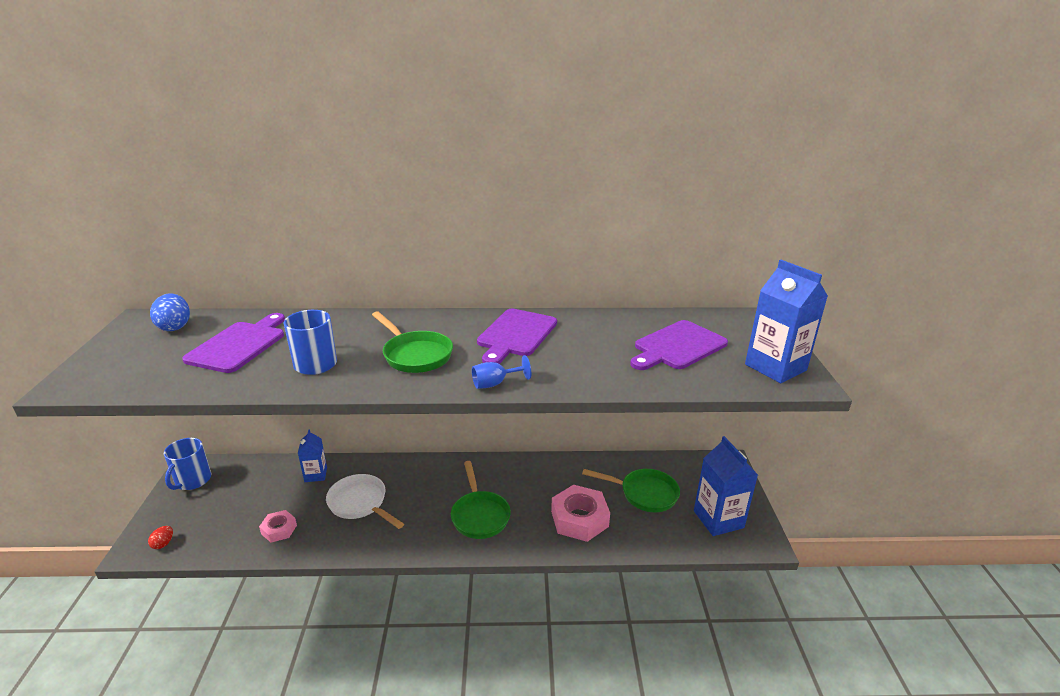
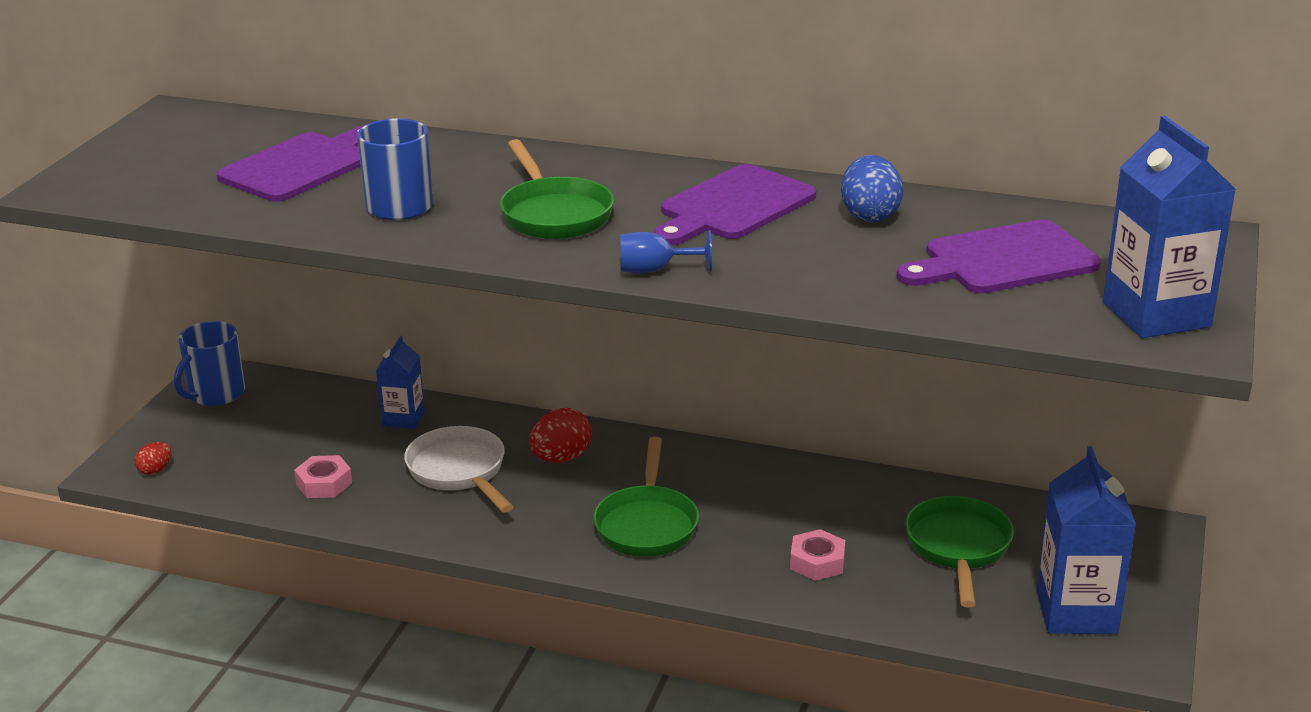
camera: 20 degrees right, 0 degrees up
(175, 327) = (219, 129): blue egg -> blue egg (870, 215)
(416, 482) = (561, 458): none -> red egg
(579, 519) = (817, 562): pink nut -> pink nut, size x0.55
(644, 493) = (958, 548): green pan -> green pan turned 120 degrees counterclockwise

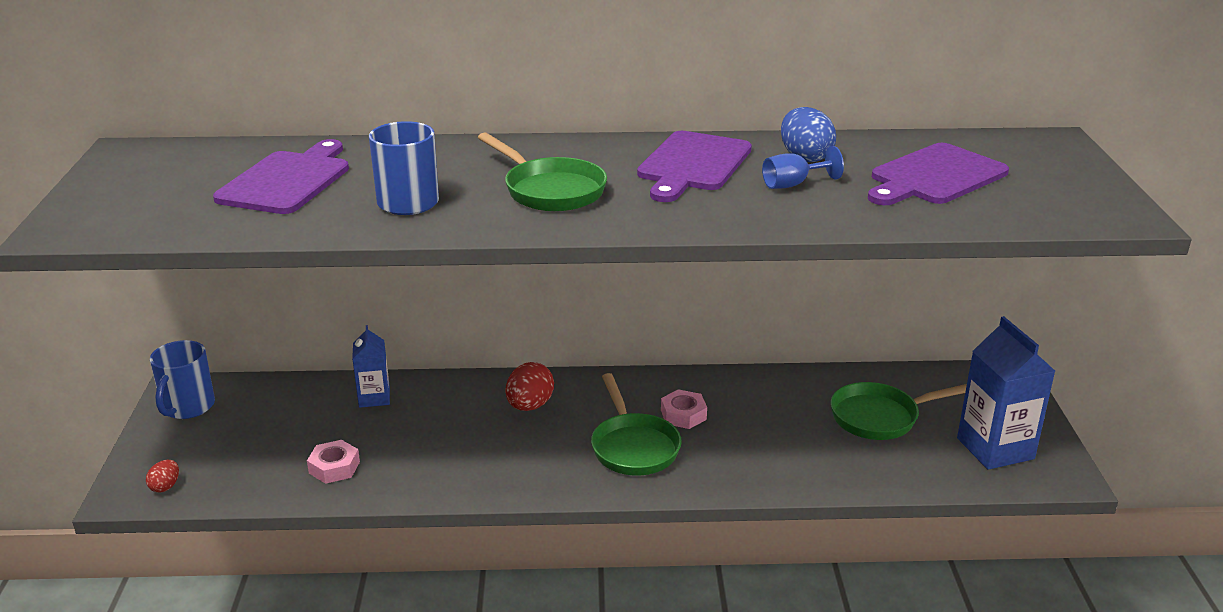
camera: 20 degrees left, 0 degrees up
(459, 472) = (450, 434): white pan -> none
(655, 270) = (675, 223): blue goblet -> blue goblet (793, 184)
(817, 562) = (785, 450): pink nut -> pink nut (683, 415)
(958, 548) = (880, 417): green pan -> green pan turned 90 degrees counterclockwise
(1156, 315) = (1080, 200): blue carton -> none

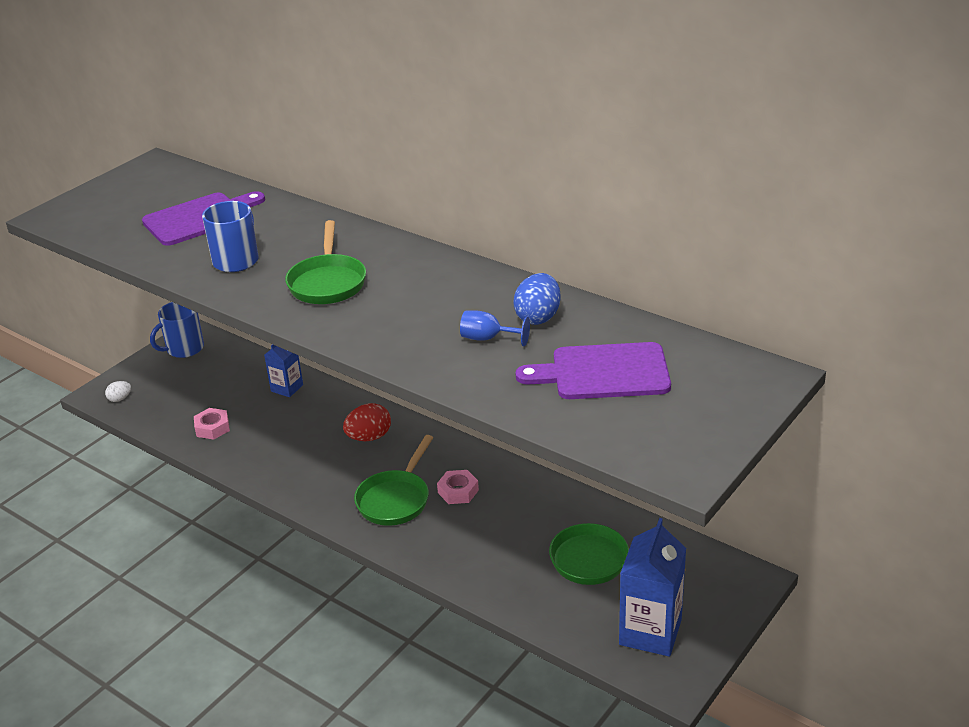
camera: 40 degrees right, 5 degrees up
(165, 486) = (120, 399): red egg -> white egg
(692, 165) = (449, 294): purple cutting board -> none

